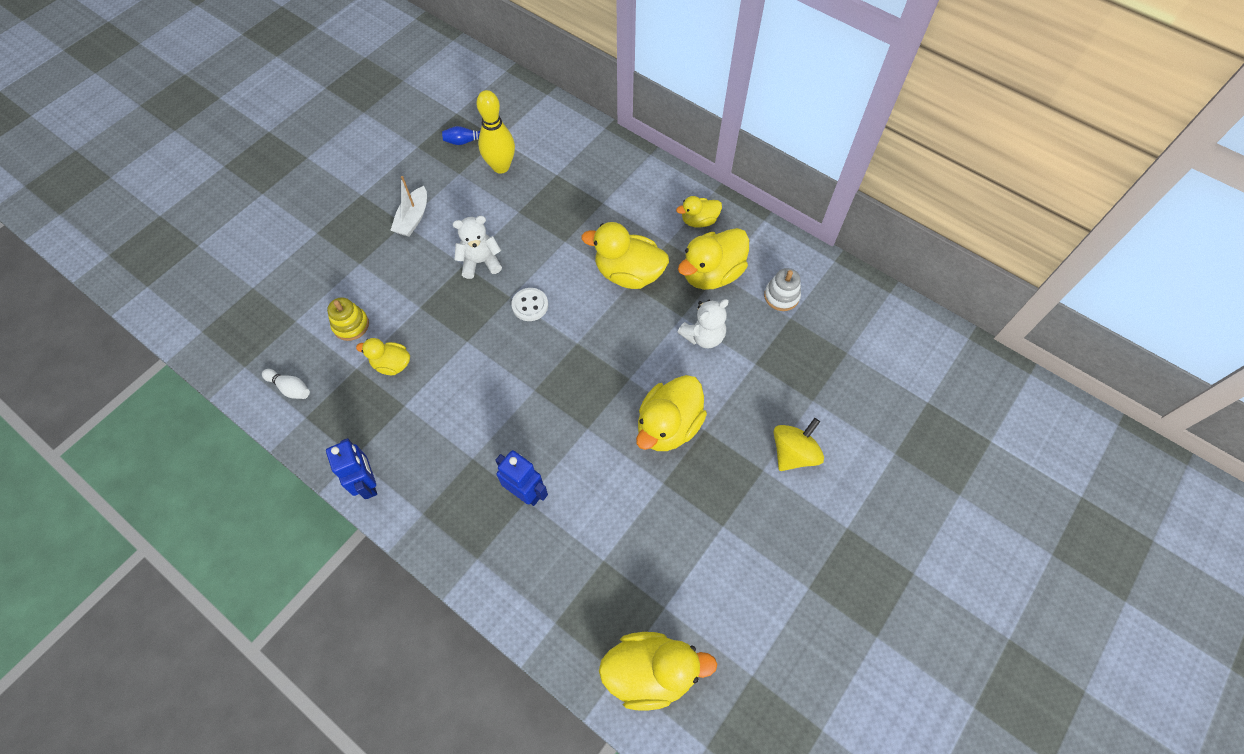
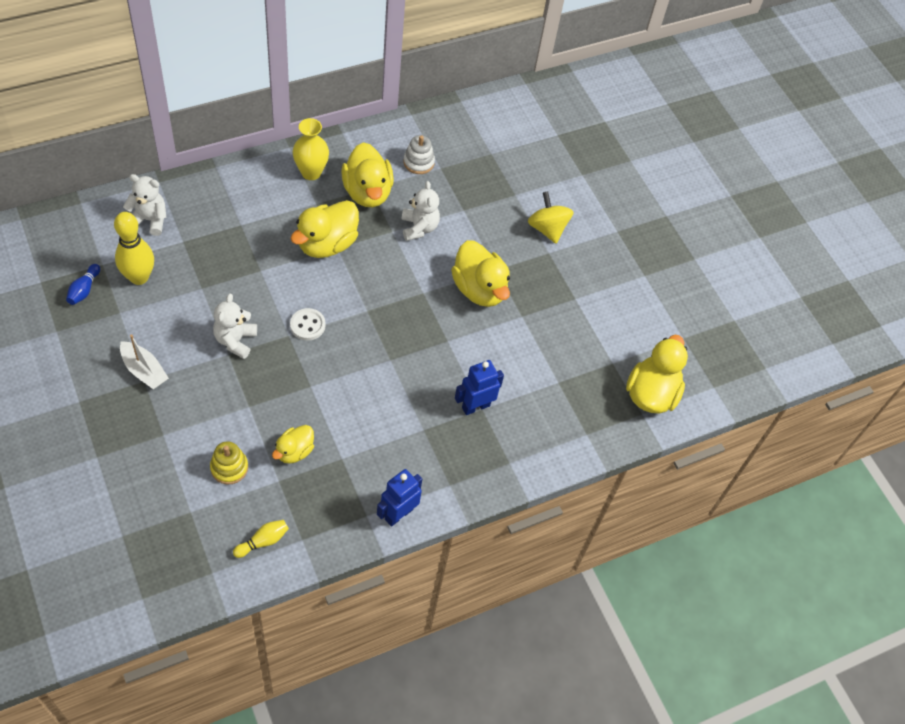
camera: 70 degrees left, 5 degrees down
(290, 388) = (263, 541): white bowling pin -> yellow bowling pin
(368, 483) = (398, 514): blue robot -> blue robot turned 45 degrees counterclockwise
(562, 142) = (149, 220): none -> white teddy bear
(699, 221) = (311, 172): yellow duck -> yellow vase

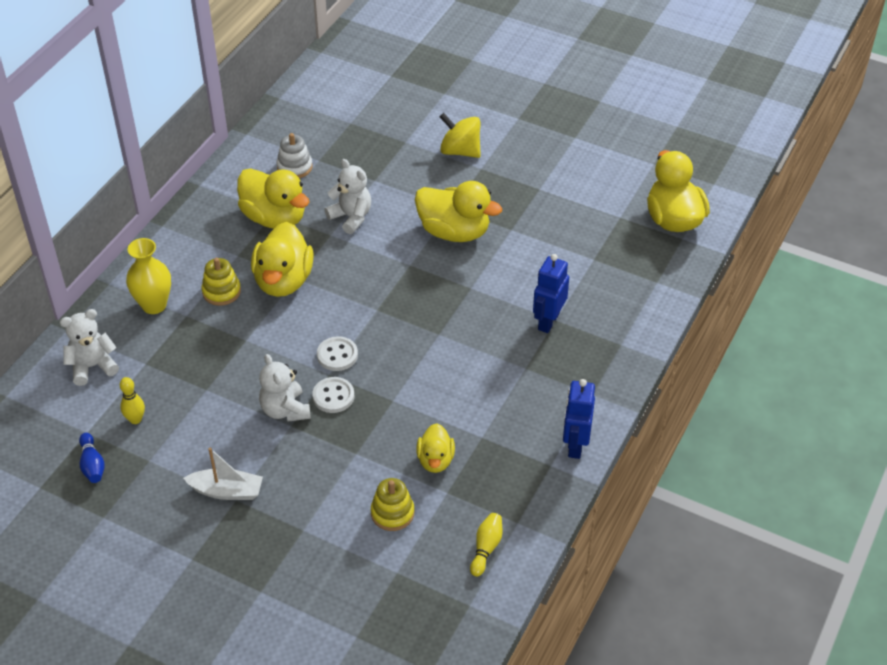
camera: 30 degrees left, 10 degrees down
(139, 277) = (135, 419): yellow bowling pin -> yellow bowling pin, size x0.52
(275, 354) = (333, 396): none -> white button
(279, 223) = (221, 291): none -> yellow stacking toy
(311, 172) = (205, 233): yellow vase -> yellow vase (154, 305)

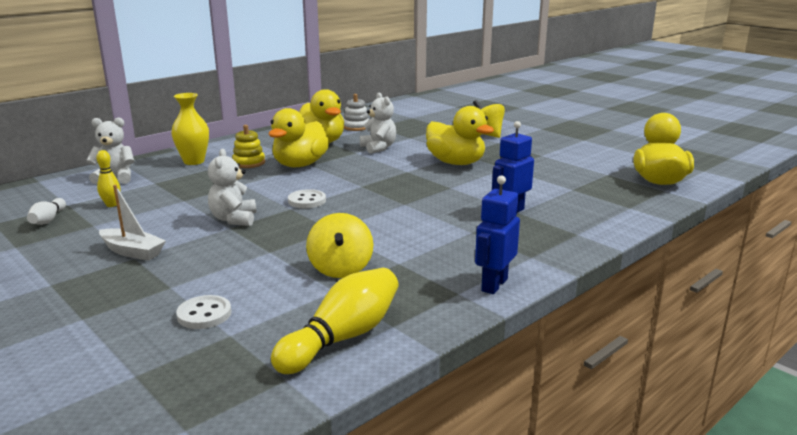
camera: 20 degrees right, 25 degrees down
(92, 465) = (48, 220): blue bowling pin -> white bowling pin
(333, 396) = (282, 219): white button -> white button (204, 314)
(392, 513) = (266, 293): yellow stacking toy -> none
(435, 460) = (340, 268): yellow duck -> yellow spinning top
(486, 548) = (342, 337): yellow bowling pin -> yellow bowling pin, size x1.91

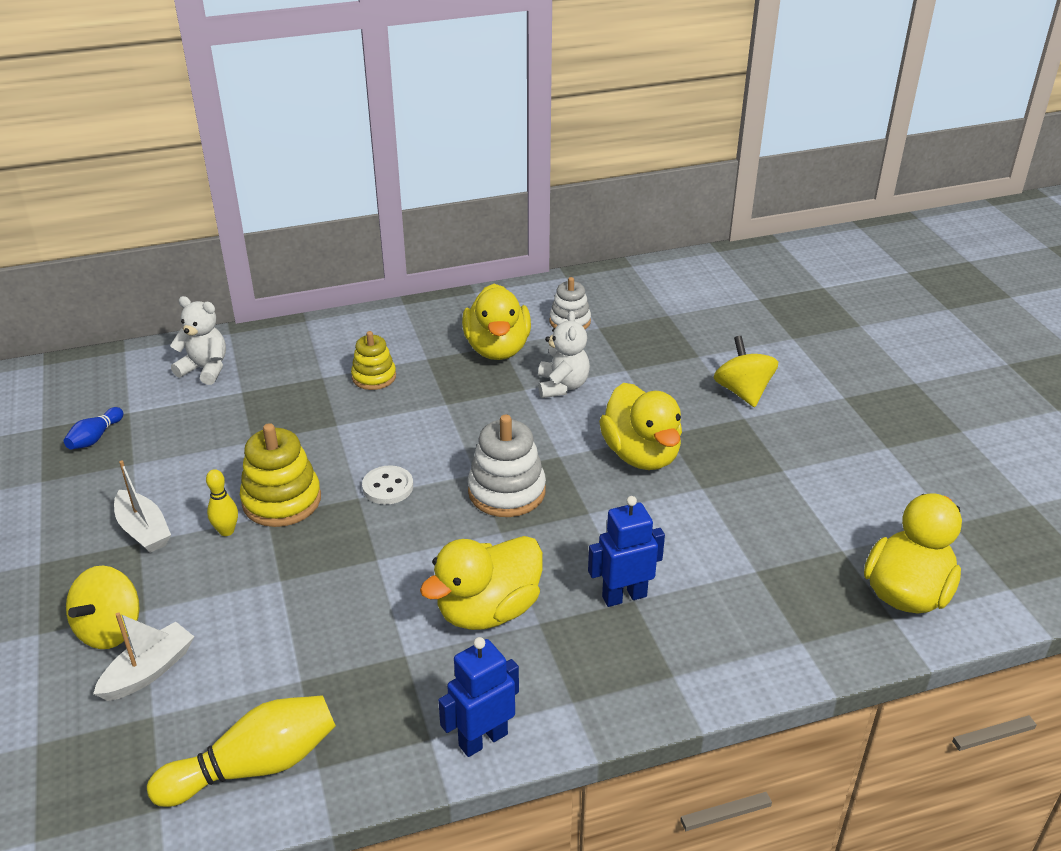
camera: 25 degrees right, 15 degrees up
(48, 220) = (95, 438): white bowling pin -> blue bowling pin
(111, 205) = (172, 427): yellow bowling pin -> yellow bowling pin (226, 531)
(194, 161) = (312, 355): yellow vase -> none
(204, 314) = (149, 671): white button -> white boat
(234, 219) = (282, 500): white teddy bear -> yellow stacking toy
(300, 165) = (433, 400): yellow duck -> yellow duck (488, 610)
(340, 268) = (334, 642): yellow spinning top -> yellow spinning top (110, 629)
(389, 189) = (506, 491): none -> white stacking toy

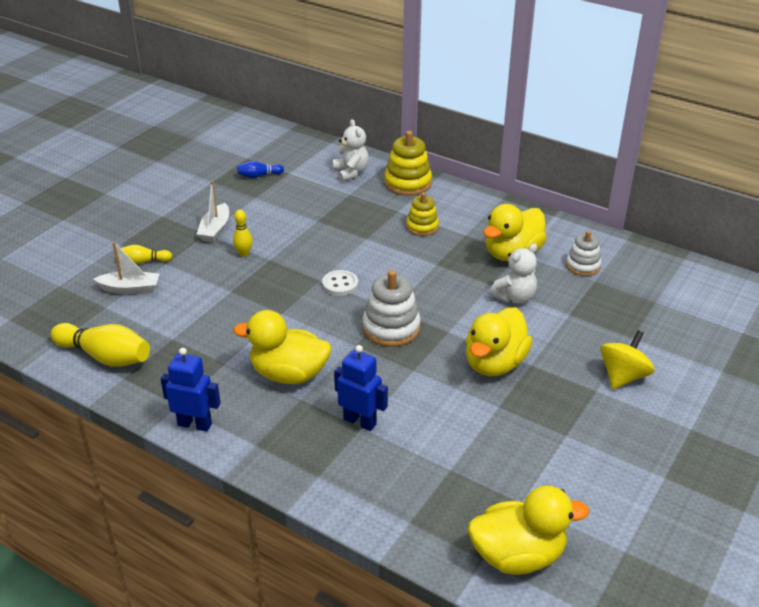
camera: 50 degrees right, 0 degrees up
(110, 629) = (143, 261): yellow spinning top -> yellow bowling pin
(282, 500) = (286, 256): yellow stacking toy -> yellow stacking toy (407, 183)

